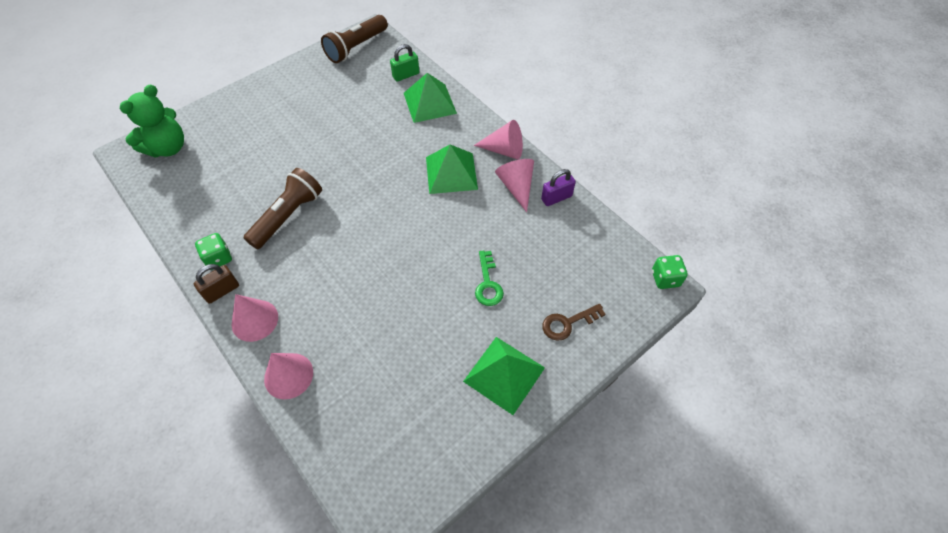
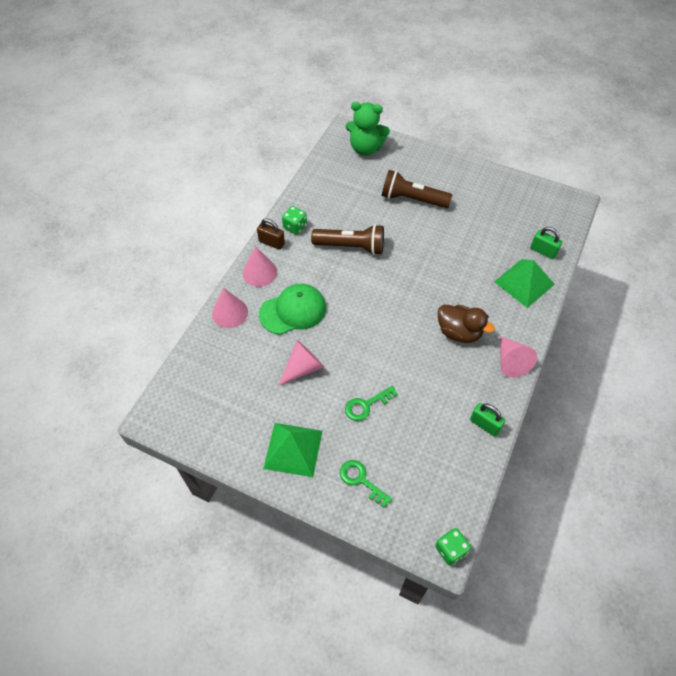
camera: 65 degrees right, 0 degrees up
(332, 306) = (293, 311): none -> green cap
(356, 47) = (547, 202): brown flashlight -> brown flashlight (412, 199)
(451, 173) = (459, 332): green pyramid -> brown duck
(516, 187) = (476, 387): pink cone -> pink cone (303, 368)
(556, 198) = (485, 424): purple padlock -> green padlock
(567, 323) = (361, 480): brown key -> green key

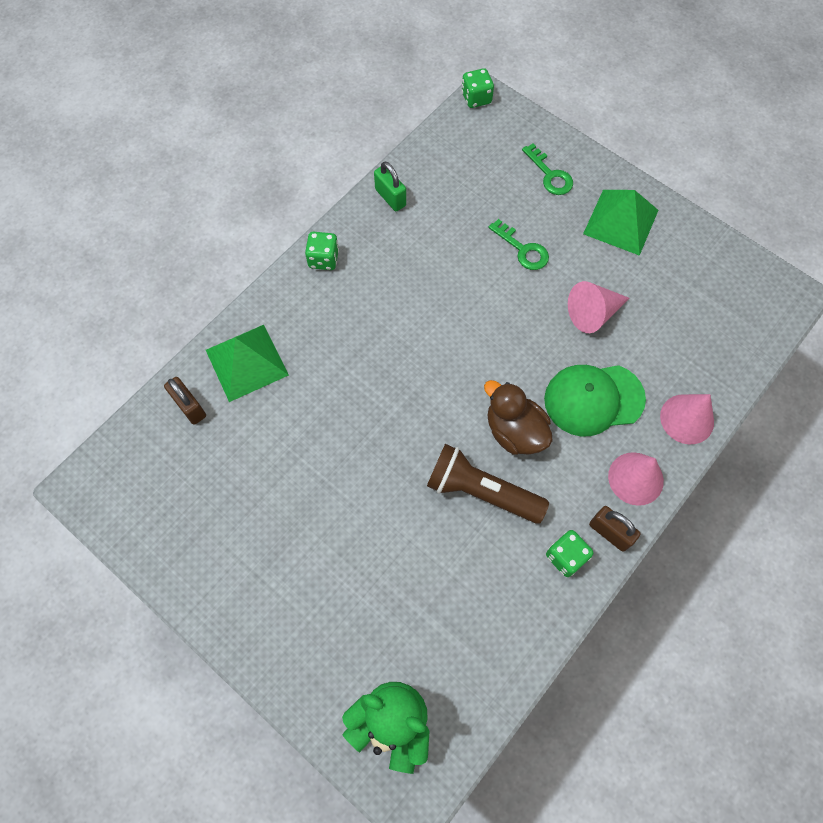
camera: 165 degrees left, 10 degrees up
(366, 405) = (523, 249): green key -> green key turned 60 degrees clockwise
(412, 199) = (348, 565): brown flashlight -> none
(459, 332) = (372, 312): brown duck -> brown duck (514, 431)
(511, 362) = (323, 259): pink cone -> green dice
(543, 251) = (189, 407): green padlock -> brown padlock

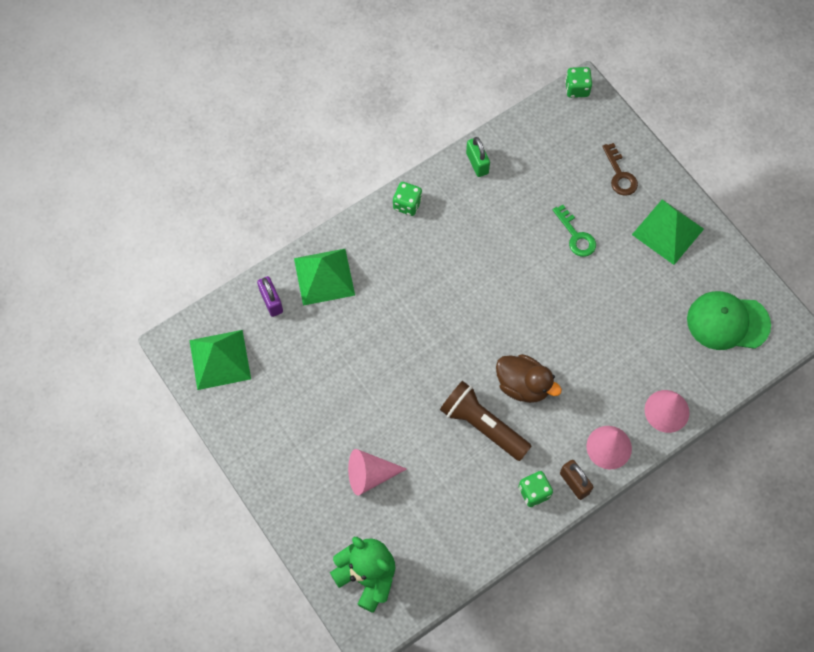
camera: 15 degrees right, 0 degrees up
(140, 492) = (220, 359): none -> green pyramid
(189, 407) = (271, 301): brown padlock -> purple padlock
(514, 431) = (523, 385): brown duck -> brown duck turned 150 degrees clockwise
(550, 175) = (620, 175): green key -> brown key
(593, 313) = (618, 305): pink cone -> pink cone (370, 475)
(593, 399) = (595, 376): green cap -> green cap (727, 322)

